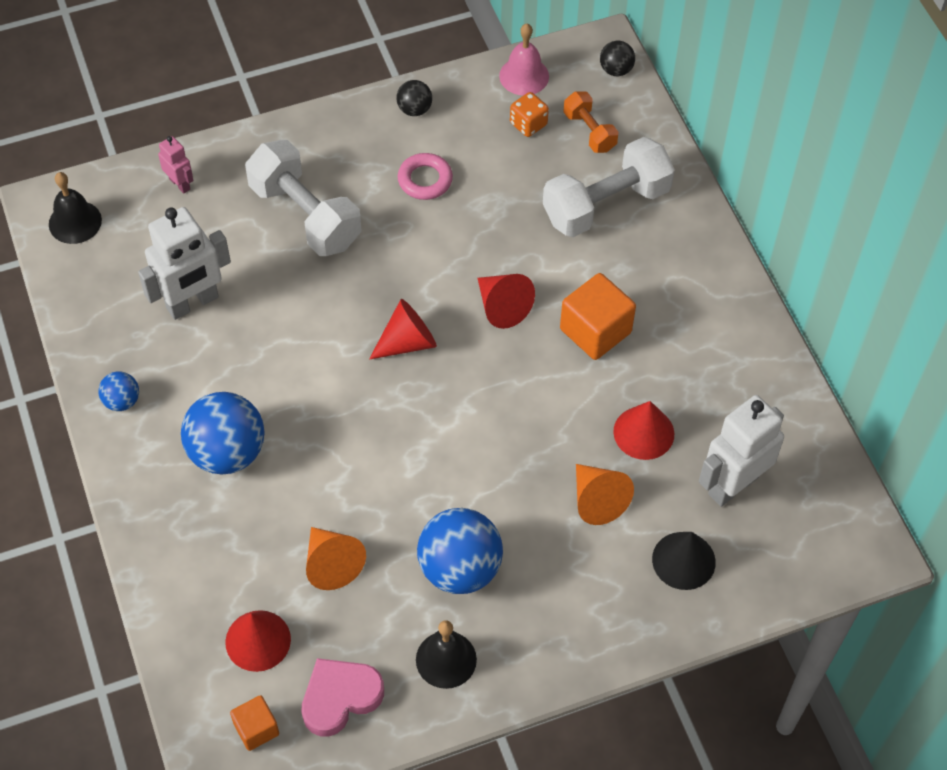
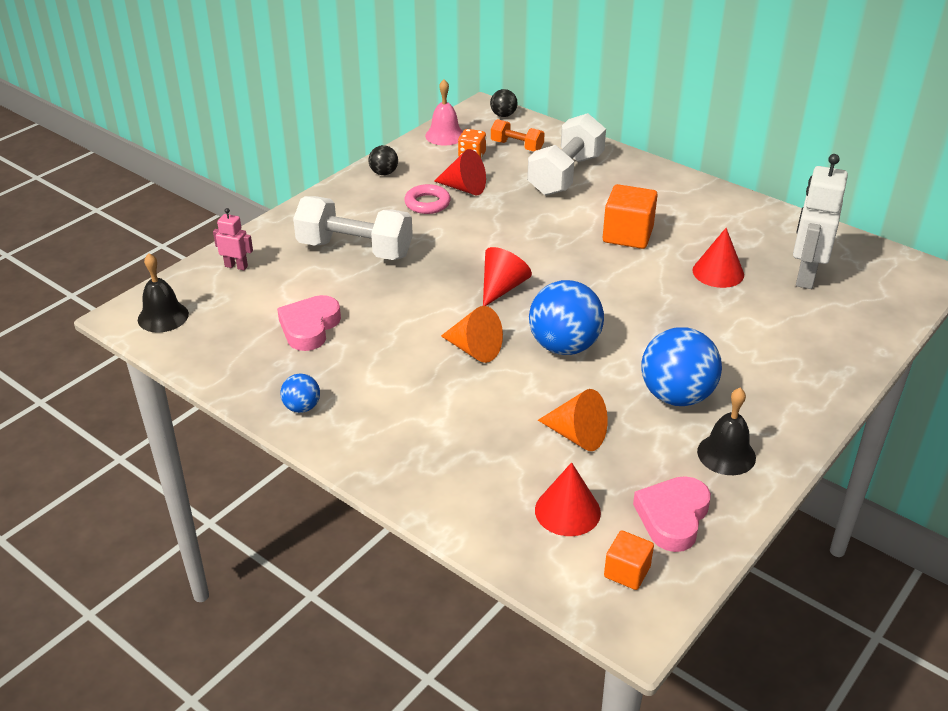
camera: 30 degrees left, 20 degrees down
(193, 303) = (309, 327): white robot -> pink heart
(227, 452) = (423, 403): blue ball -> blue ball (564, 346)
(502, 307) = (550, 246): red cone -> red cone (464, 188)
(597, 500) = (728, 318): orange cone -> orange cone (474, 349)
(683, 560) = (822, 326): black cone -> none

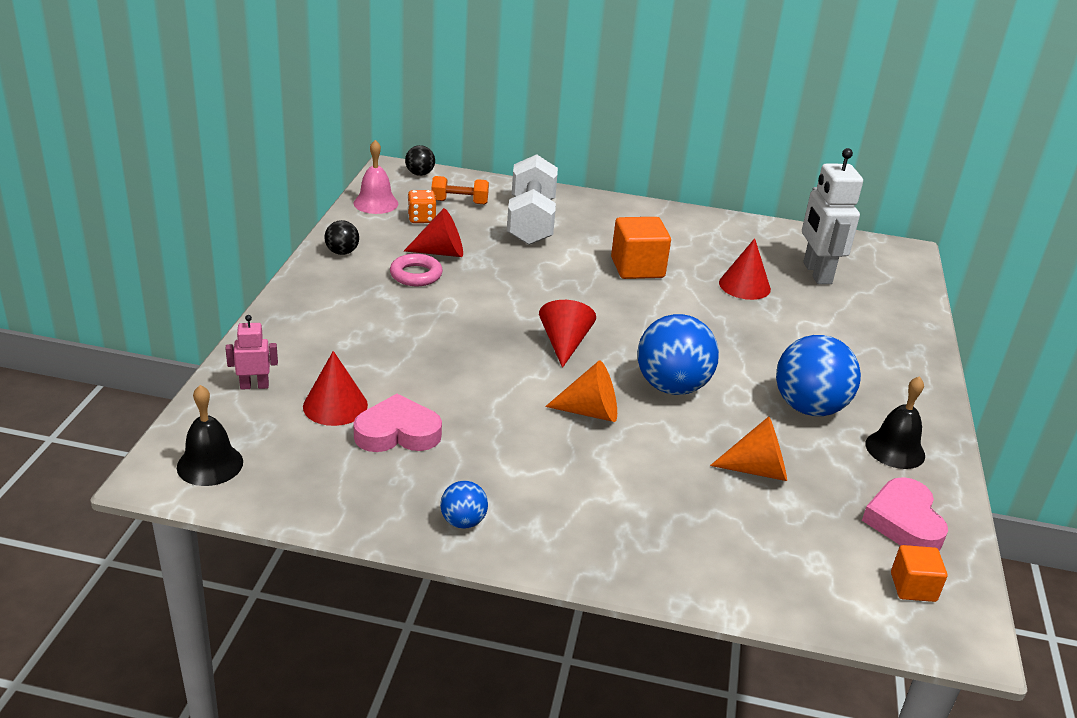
camera: 30 degrees left, 5 degrees down
(309, 327) = (397, 432): pink heart -> pink heart turned 90 degrees clockwise
(355, 249) = (378, 338): white dumbbell -> none
(567, 511) = (813, 546): red cone -> red cone (335, 405)

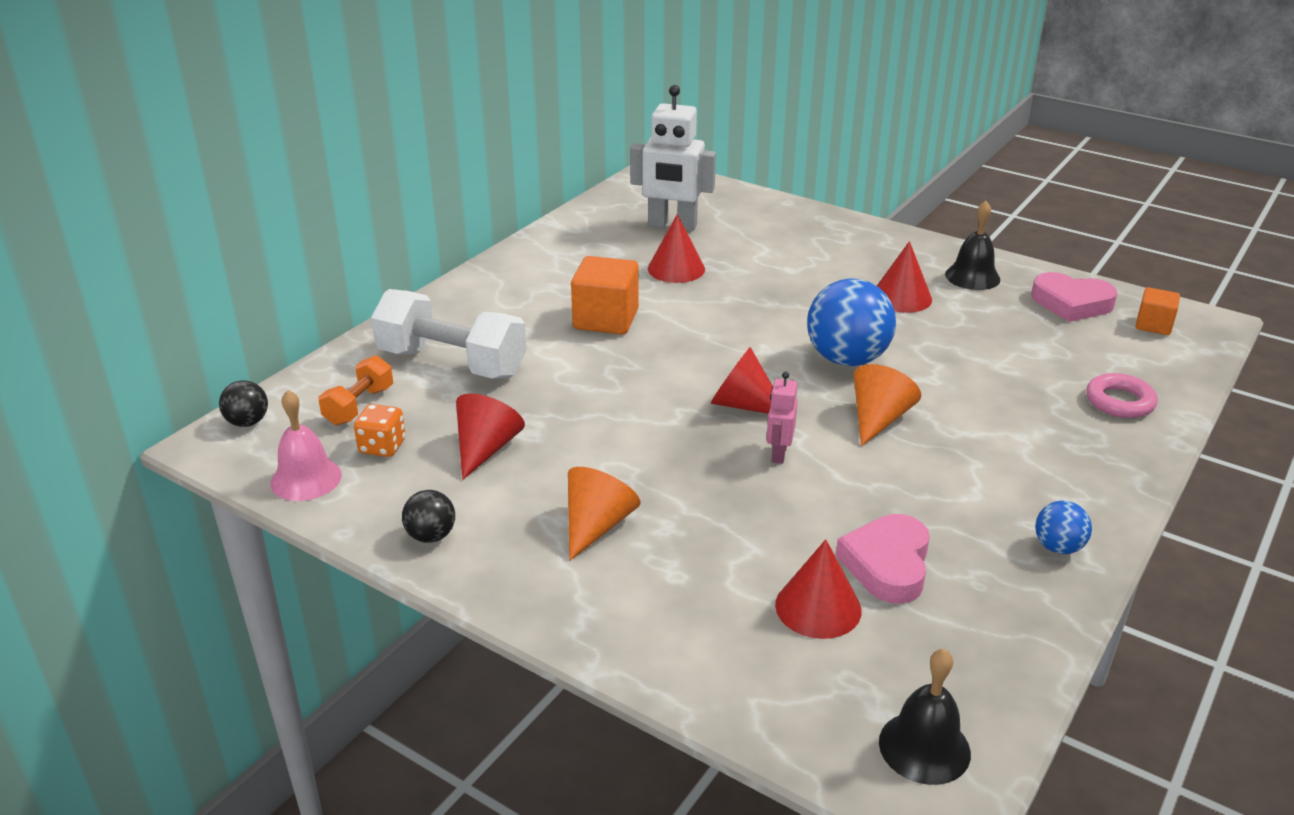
camera: 65 degrees left, 0 degrees up
(254, 386) = (750, 678): pink robot -> pink robot (778, 454)
(416, 275) = (532, 481): pink ring -> pink ring (1119, 401)
(757, 470) = (992, 350): orange cone -> orange cone (597, 526)
(809, 408) = (901, 297): blue ball -> red cone

